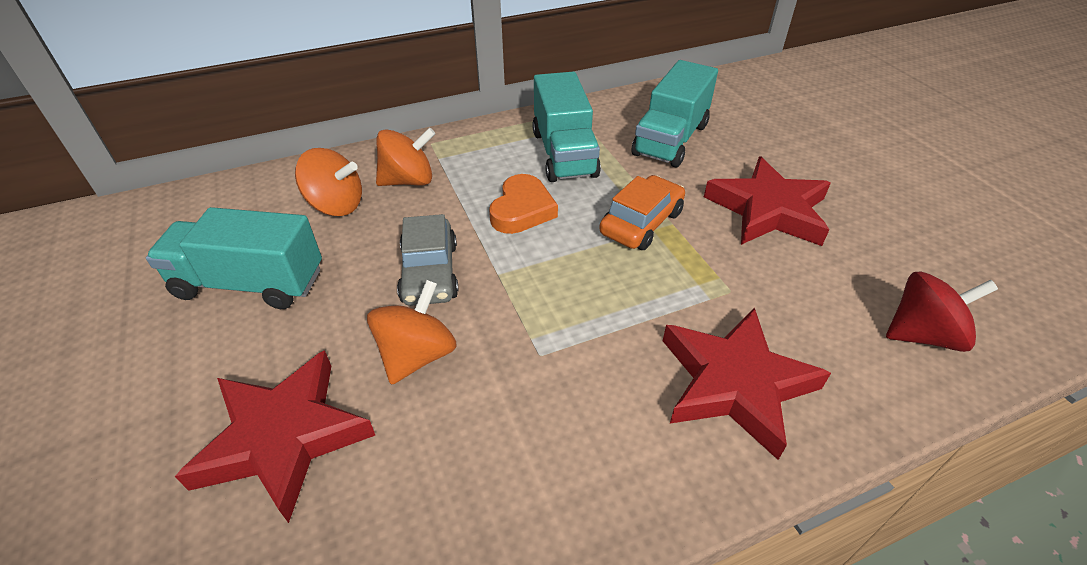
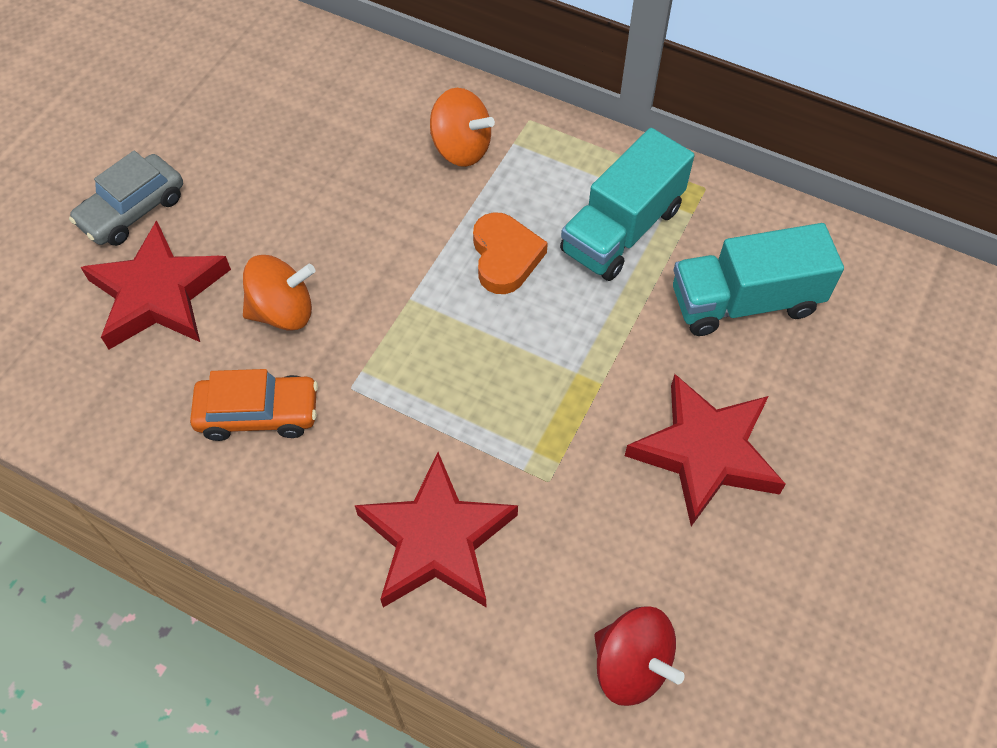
camera: 50 degrees right, 15 degrees up
(250, 283) = (256, 155): turquoise truck -> none
(336, 205) = (383, 128): orange spinning top -> none
(430, 273) = (368, 253): grey car -> grey car (133, 210)
(522, 210) = (505, 257): orange heart -> orange heart turned 75 degrees counterclockwise
(641, 223) = (577, 358): orange car -> orange car (258, 413)

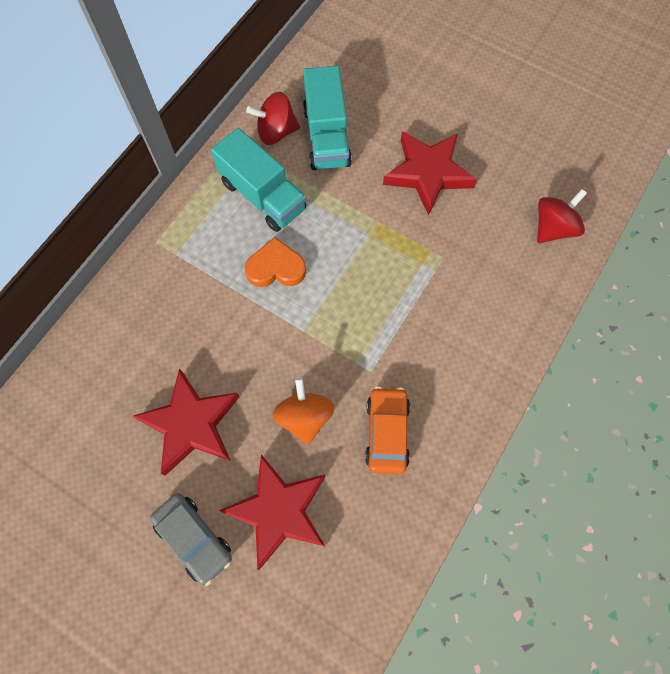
camera: 85 degrees left, 10 degrees up
(436, 539) = (480, 323): red star -> red star (191, 424)
(461, 148) = (174, 289): orange spinning top -> none
(737, 235) = (276, 132): none -> red spinning top

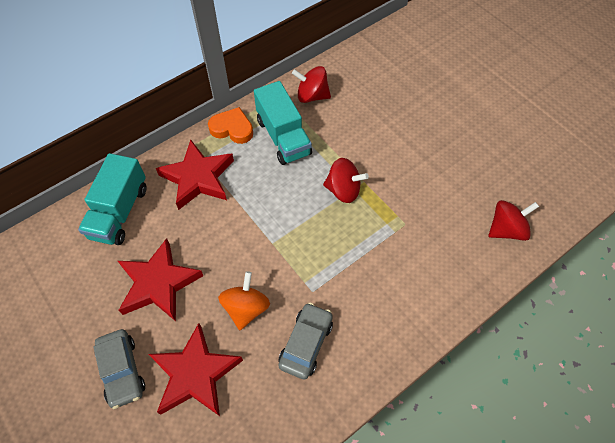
camera: 20 degrees right, 10 degrees down
(276, 268) = (271, 191): orange heart -> orange heart (232, 128)
(326, 136) = (348, 109): turquoise truck -> turquoise truck (119, 212)
(359, 240) = (343, 190): none -> red spinning top
(386, 432) = (306, 343): orange car -> grey car
(428, 173) = (417, 158): red star -> red star (198, 178)

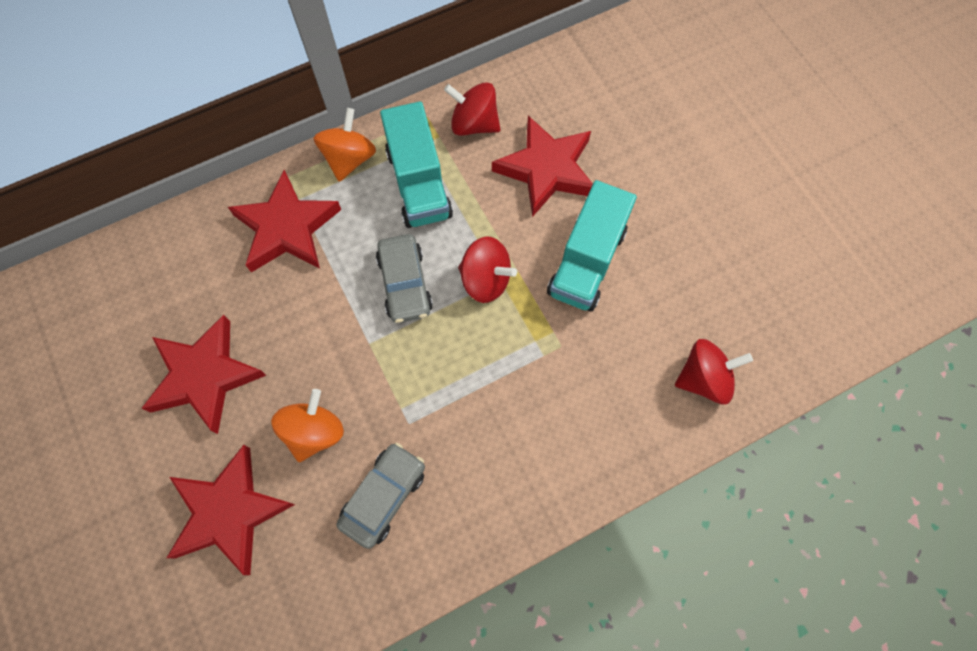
camera: 10 degrees right, 10 degrees up
(119, 212) = (171, 262): turquoise truck -> turquoise truck (587, 261)
(122, 371) = (136, 490): grey car -> grey car (405, 284)
(232, 128) = (349, 159): orange heart -> orange spinning top
(367, 116) = (546, 169): none -> red star

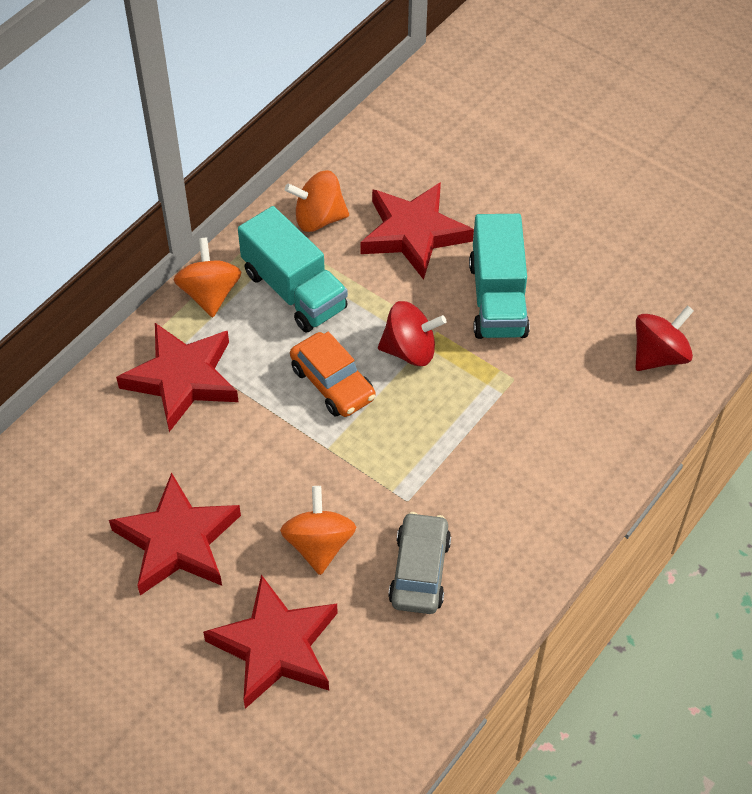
camera: 25 degrees left, 15 degrees down
(405, 284) = (333, 383): grey car -> orange car
(474, 124) = (318, 219): red spinning top -> orange spinning top

